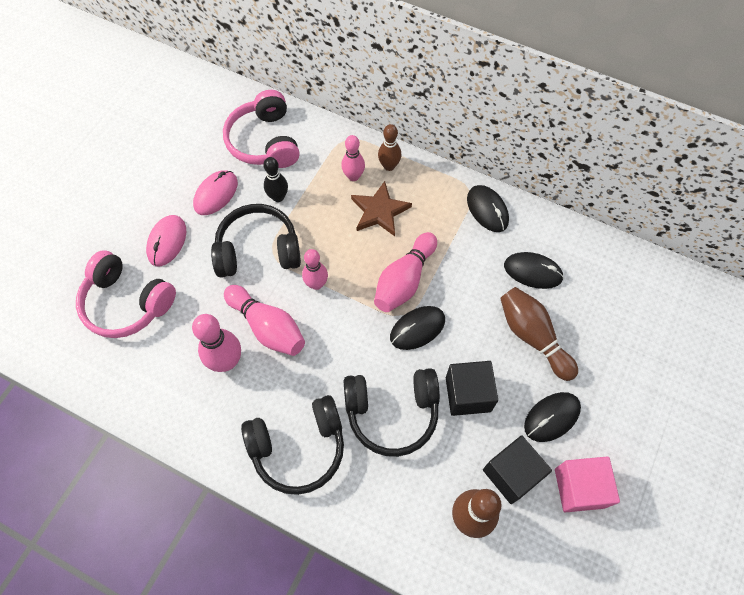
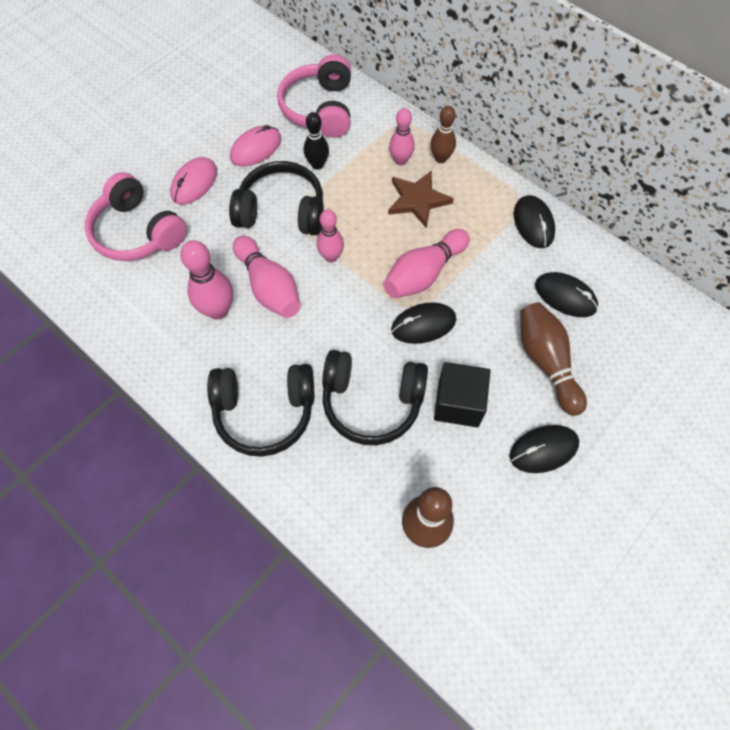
camera: 15 degrees right, 0 degrees up
(512, 474) = (482, 496): black cube -> none
(579, 488) = (553, 530): pink cube -> none

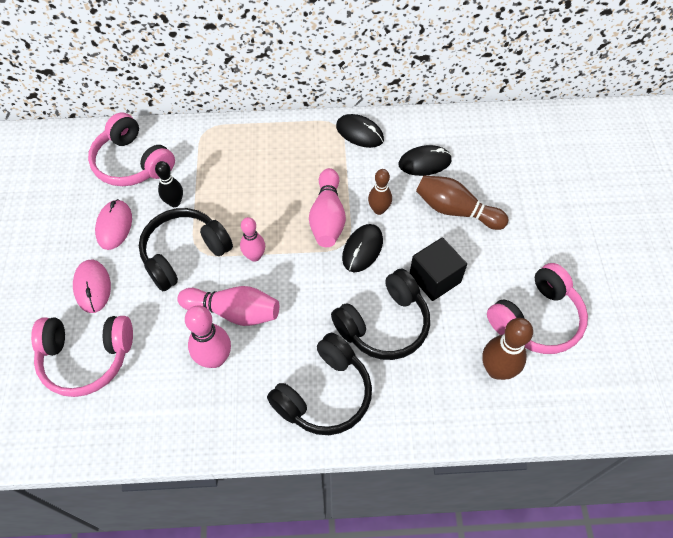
camera: 45 degrees left, 5 degrees down
(400, 160) = (231, 156): pink bowling pin -> none
(418, 200) = (271, 173): brown star -> none
(441, 158) = (257, 135): brown bowling pin -> brown bowling pin (379, 210)
(512, 522) = (536, 319): none -> pink headphones
(543, 450) = (508, 262): black mouse -> none

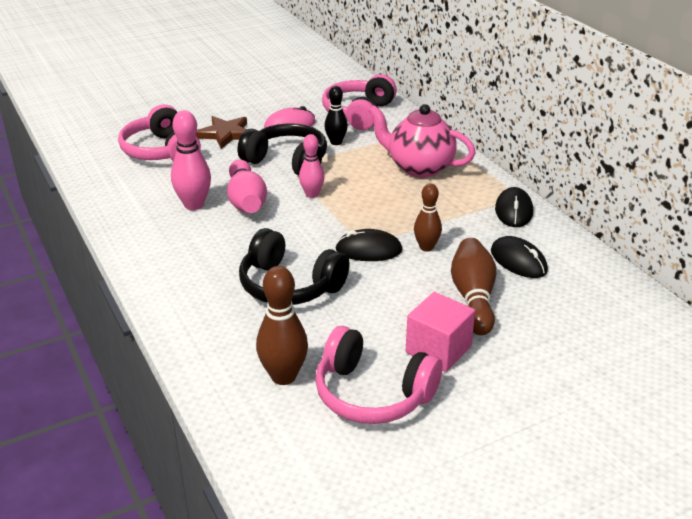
camera: 65 degrees right, 25 degrees down
(92, 287) = (226, 134): pink mouse -> brown star
(259, 161) = (419, 167): none -> pink teapot
(324, 394) = (190, 270): black headphones -> none
(327, 217) = (389, 220): pink bowling pin -> none
(434, 278) = (370, 304): black cube -> none
(504, 258) = (438, 349): none -> pink cube

